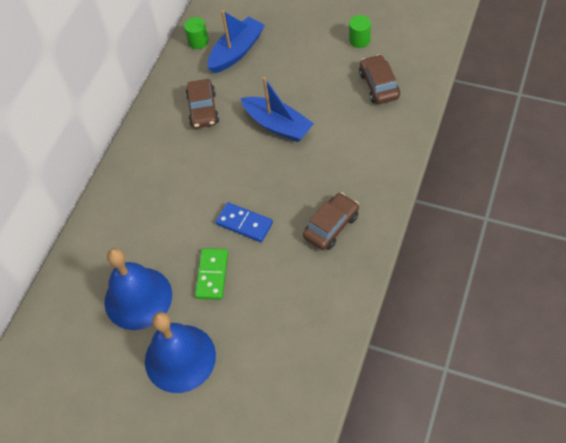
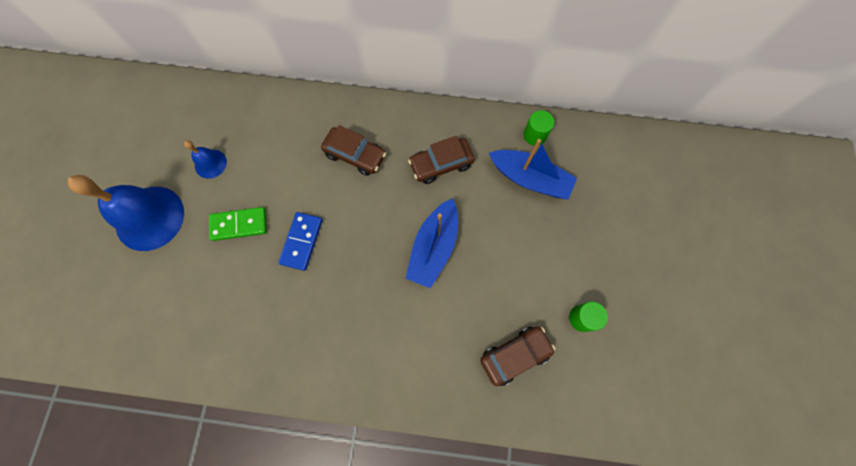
camera: 70 degrees right, 15 degrees up
(138, 298) = (210, 163): blue bell -> blue bell, size x0.48
(331, 226) = (307, 334): brown car -> brown car (355, 155)

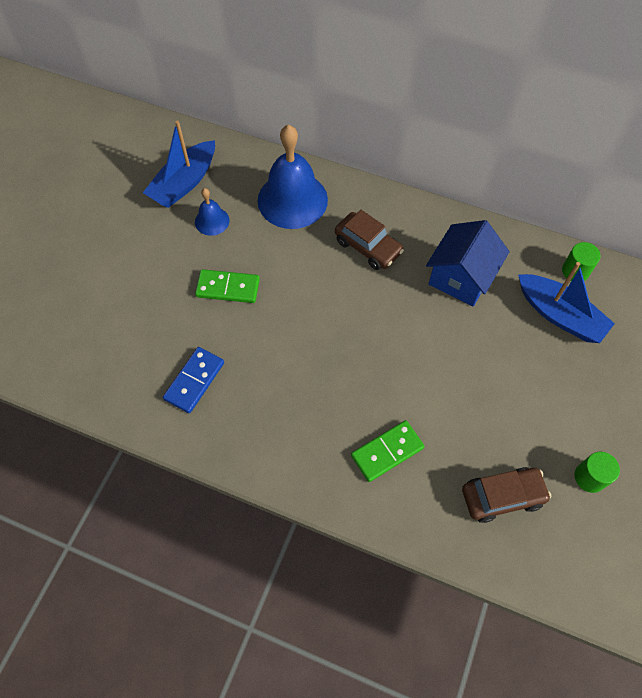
camera: 15 degrees right, 10 degrees down
(149, 218) = (137, 259): blue bell -> blue bell (292, 200)
(302, 241) = (290, 320): blue domino -> blue domino (194, 381)
(411, 341) = (387, 452): none -> green domino
(434, 247) = (434, 361): blue boat -> blue boat (184, 183)
(441, 164) = (461, 277): brown car -> blue house

